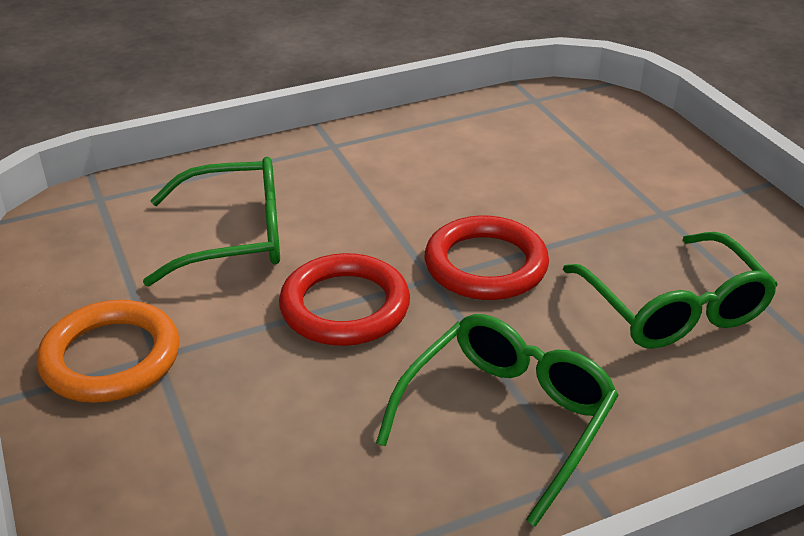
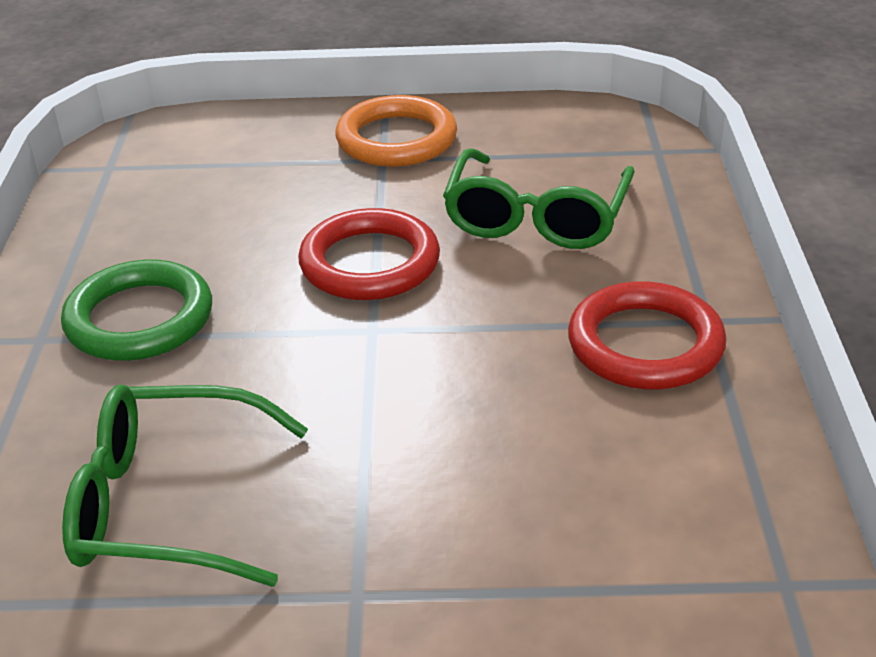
camera: 115 degrees right, 0 degrees up
(485, 265) = (365, 375): red ring -> red ring (645, 344)
(506, 418) = (139, 318): green glasses -> green ring

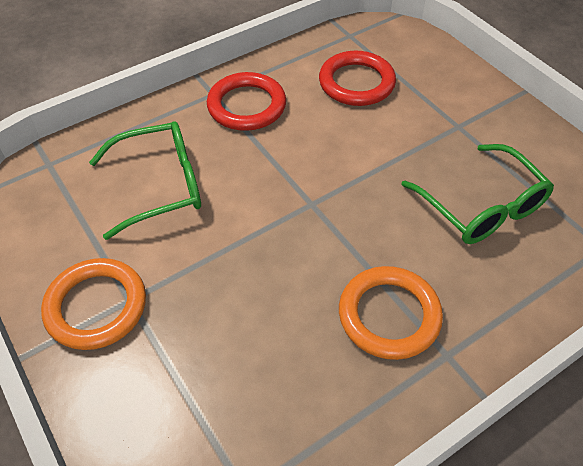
camera: 125 degrees left, 15 degrees up
(139, 318) = (389, 315): green ring -> orange ring
(370, 263) = (256, 237): red ring -> red ring (356, 83)

